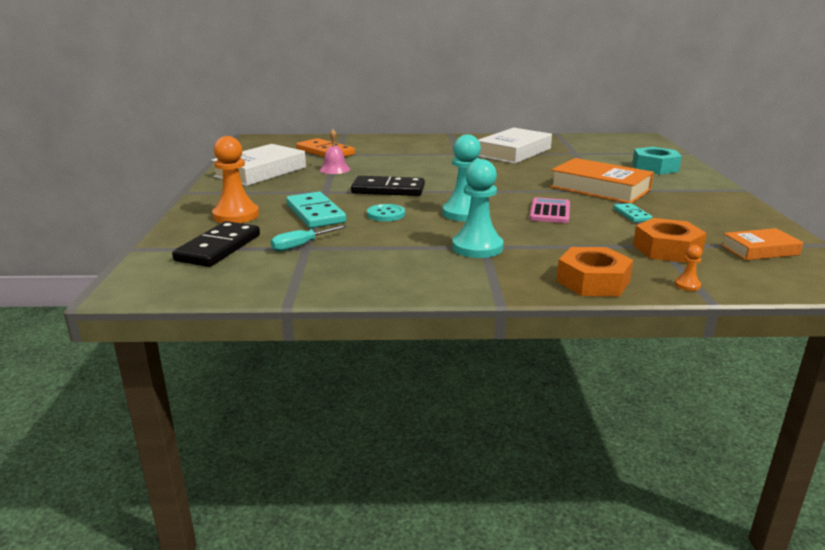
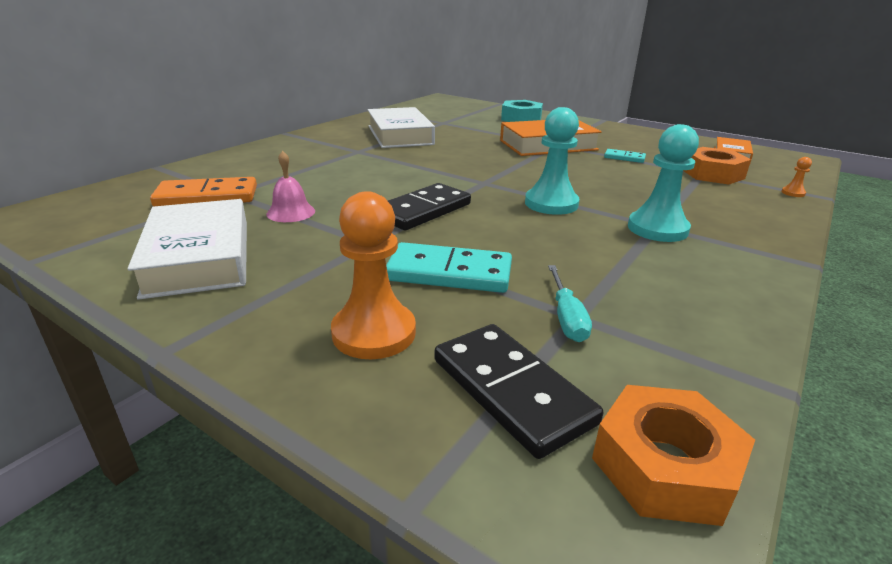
camera: 55 degrees left, 5 degrees up
(386, 214) = (507, 236): turquoise button -> none
(550, 211) = (586, 176): pink calculator -> none
(592, 281) = (773, 216): orange nut -> orange nut (665, 466)

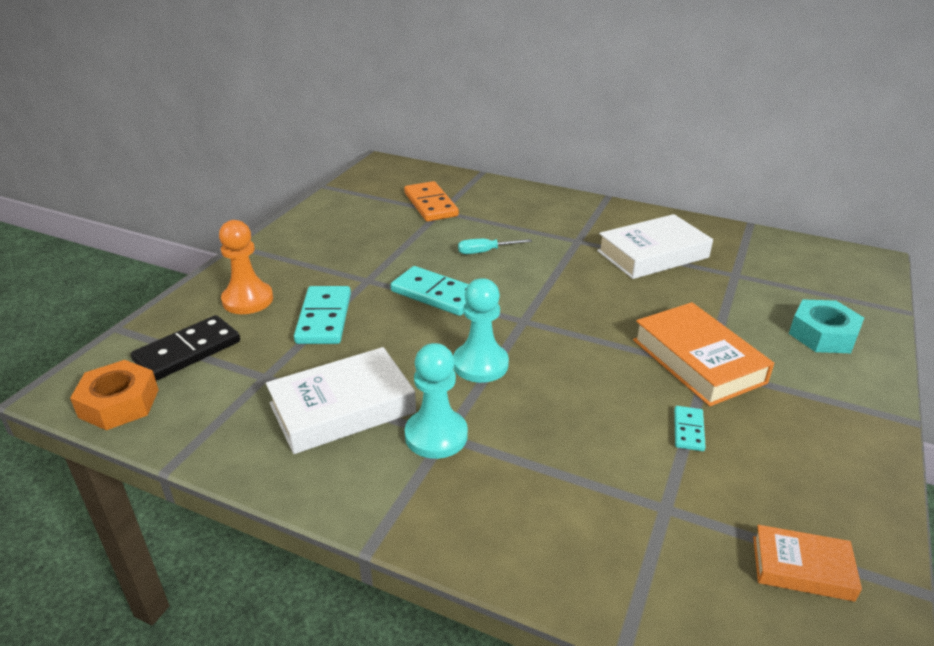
camera: 80 degrees right, 5 degrees up
(199, 257) = (334, 227): white book -> white book (342, 408)
(291, 212) = (413, 240): pink bell -> none
(423, 211) = (436, 294): black domino -> turquoise domino
(566, 317) = (263, 372): turquoise screwdriver -> turquoise screwdriver (485, 252)
(712, 174) = (667, 519): orange nut -> none
(793, 193) = (622, 604): orange pawn -> none

